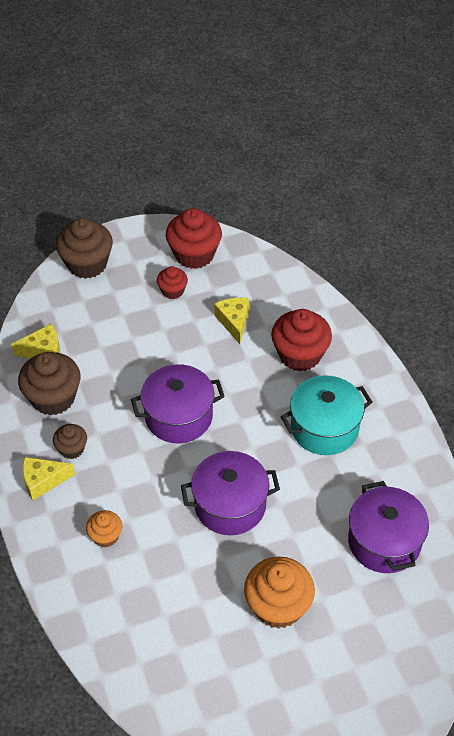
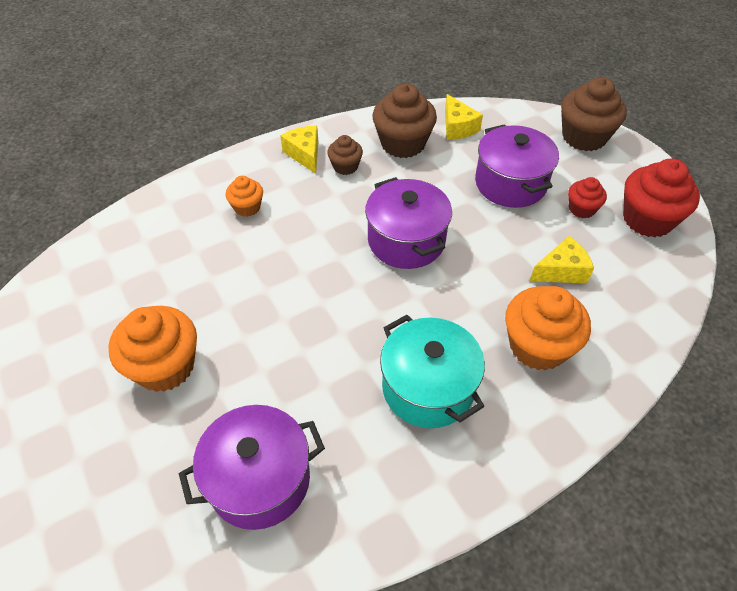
camera: 80 degrees right, 0 degrees up
(230, 505) = (296, 303): purple pot -> purple pot (510, 183)
(300, 355) = (538, 346): red cupcake -> orange cupcake

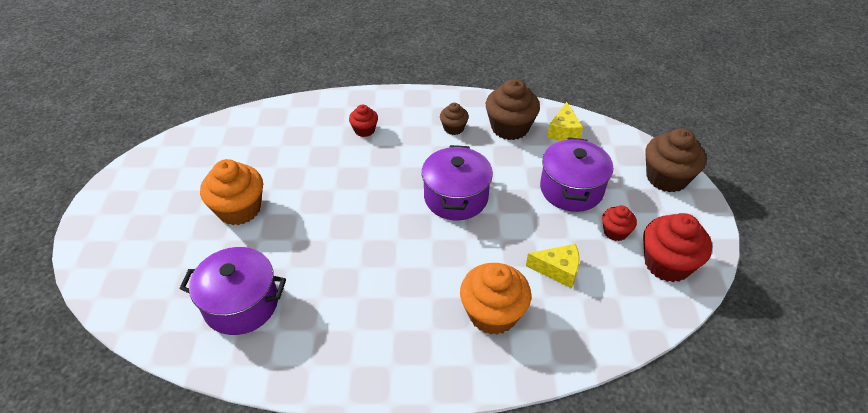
camera: 30 degrees right, 5 degrees down
(247, 207) = (364, 130): orange cupcake -> red cupcake
(305, 154) = (431, 109): yellow cheese -> none
(428, 387) = (390, 302): turquoise pot -> none

